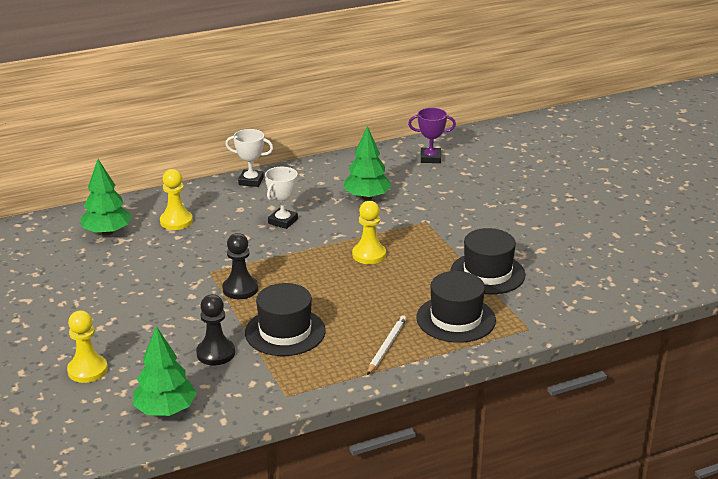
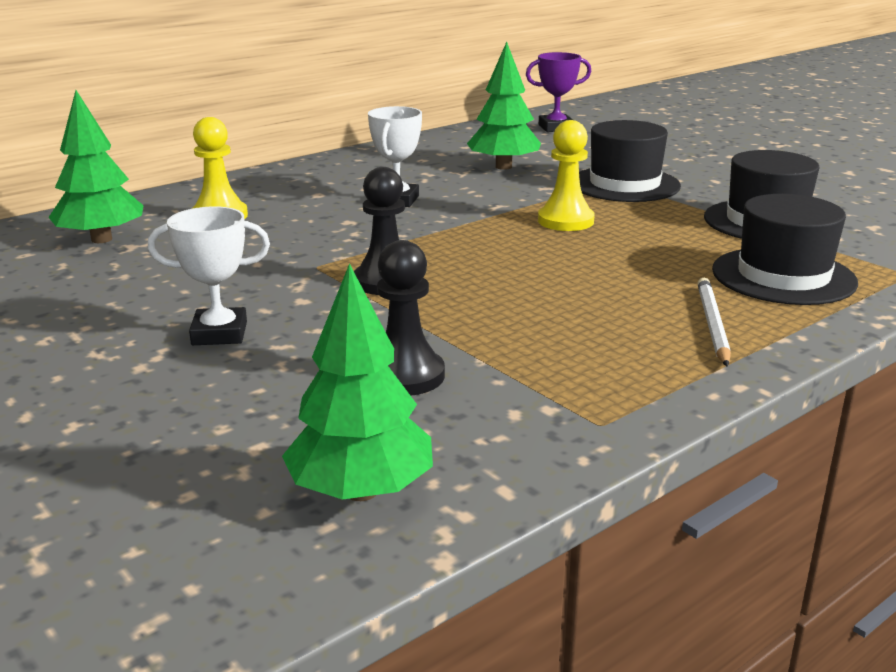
camera: 15 degrees left, 5 degrees down
(87, 370) = (142, 442): yellow pawn -> none
(251, 181) = (315, 167): white trophy -> white trophy (219, 333)
(285, 332) = (513, 327): black hat -> black hat (624, 184)

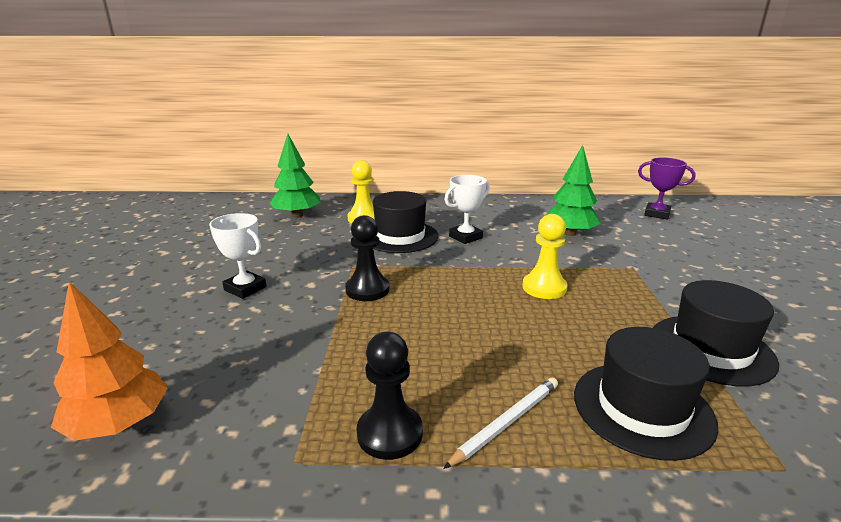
camera: 40 degrees right, 0 degrees up
(361, 491) = (119, 424): green tree -> orange tree
(405, 376) = (267, 358): black pawn -> black pawn (390, 433)
(624, 184) = (637, 273): black hat -> black hat (400, 236)

